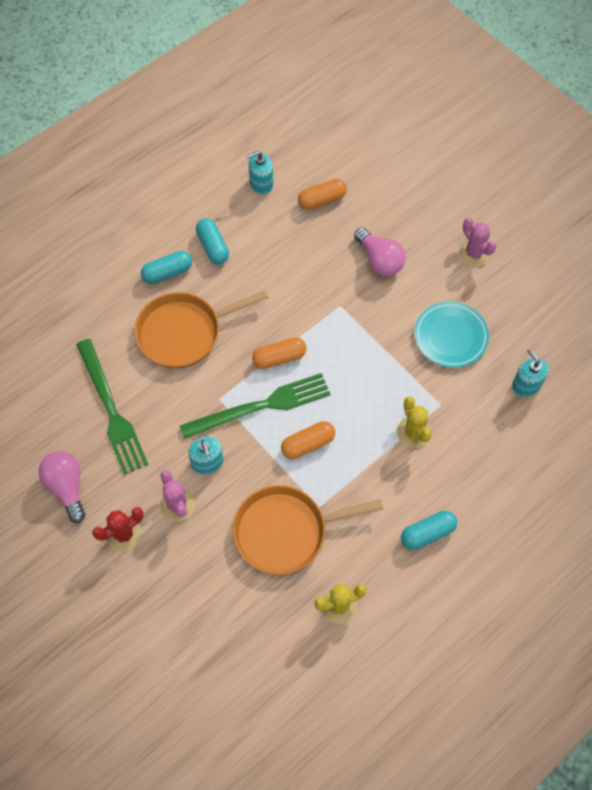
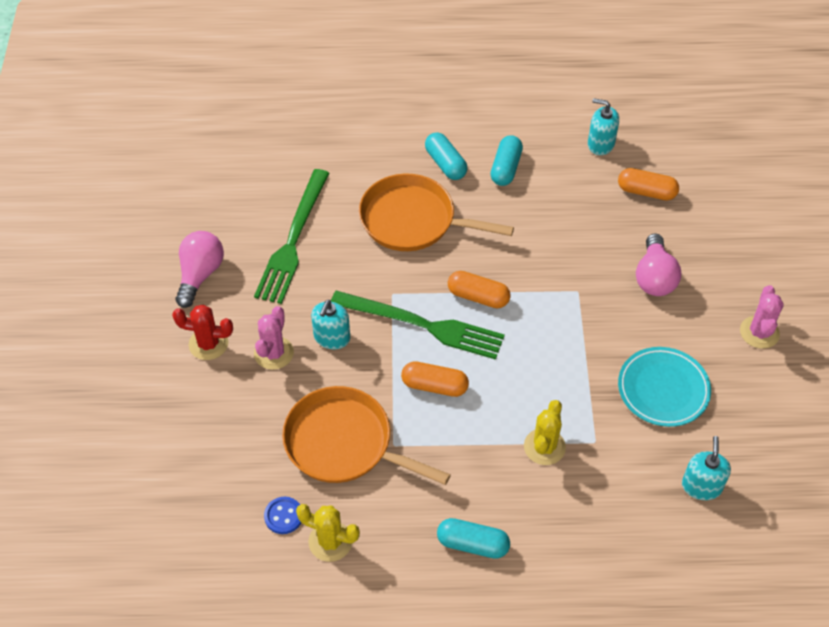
camera: 40 degrees right, 10 degrees down
(167, 272) = (445, 164): turquoise capsule -> turquoise capsule turned 45 degrees clockwise
(292, 614) = (283, 516): none -> blue button

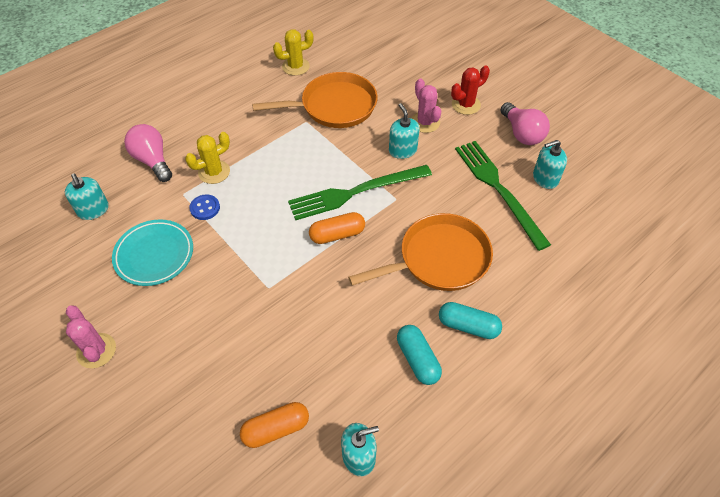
camera: 140 degrees right, 0 degrees up
(241, 222) = (545, 178): none -> turquoise soap dispenser
(283, 516) = (330, 62): blue button -> blue button (205, 208)
(434, 386) = (312, 163): orange capsule -> none
(472, 544) = (219, 105): turquoise capsule -> none
(544, 447) = (214, 172): yellow cactus -> yellow cactus turned 75 degrees clockwise
(654, 277) = (214, 341): pink light bulb -> pink light bulb (153, 161)

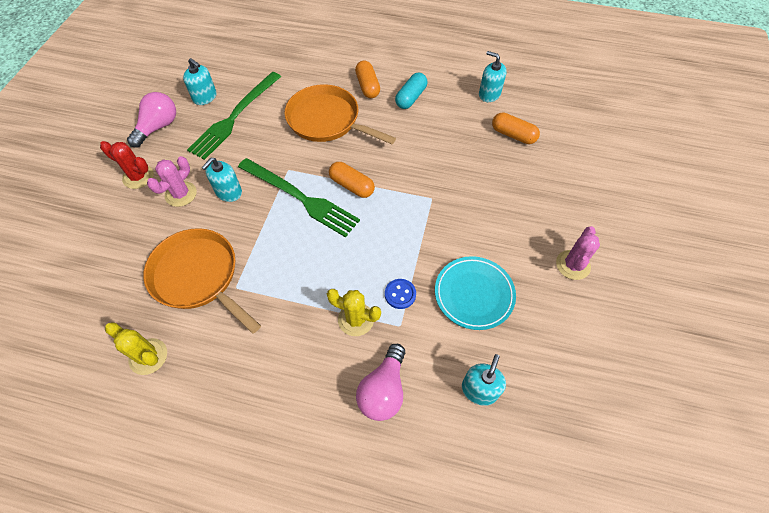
camera: 125 degrees left, 5 degrees up
(468, 326) = (367, 86): turquoise capsule -> orange capsule

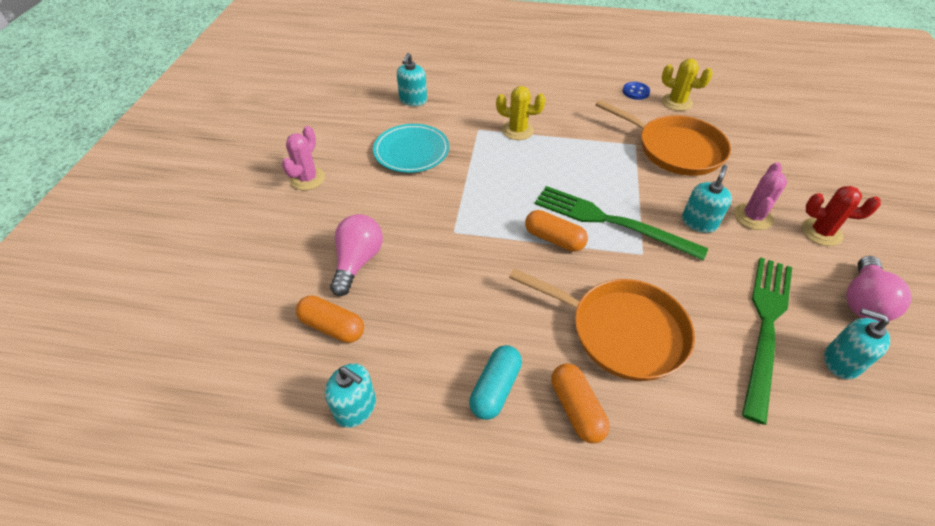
camera: 175 degrees right, 10 degrees down
(383, 390) = (486, 96): pink light bulb -> pink light bulb (357, 262)
(400, 294) = (481, 148): blue button -> blue button (635, 92)

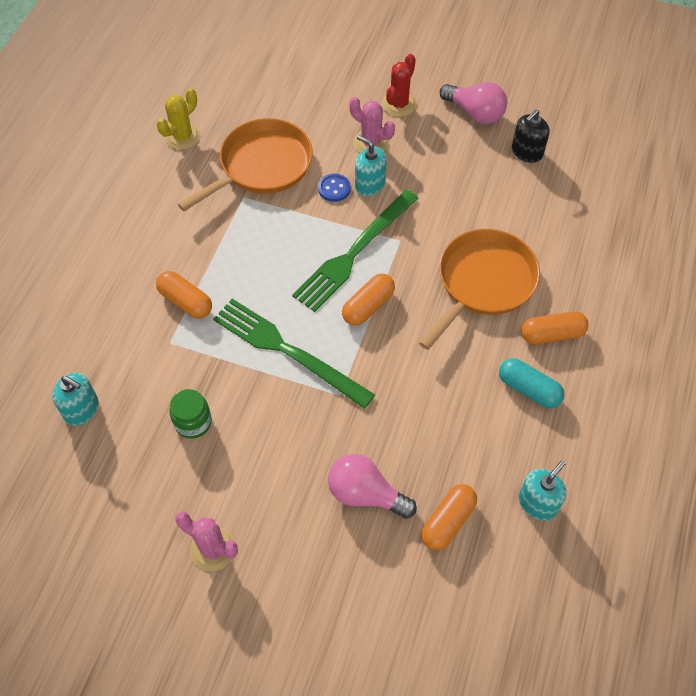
camera: 80 degrees left, 10 degrees up
(411, 152) = (193, 422): turquoise plate -> green jar
(517, 130) = (185, 301): yellow cactus -> orange capsule
(635, 92) = (149, 167): blue button -> blue button (334, 189)
(765, 327) = (491, 184): green fork -> green fork (287, 351)
(841, 361) = (527, 152): turquoise soap dispenser -> black soap dispenser

